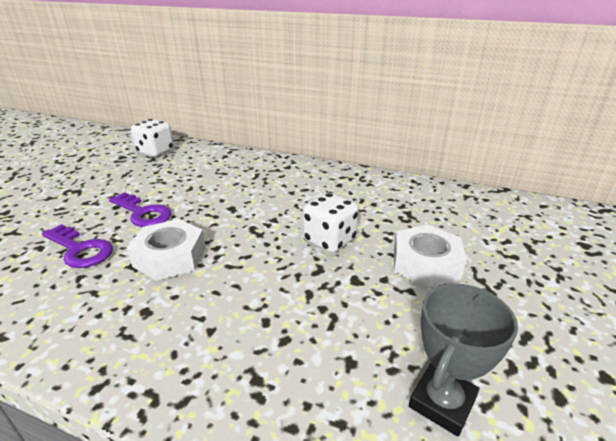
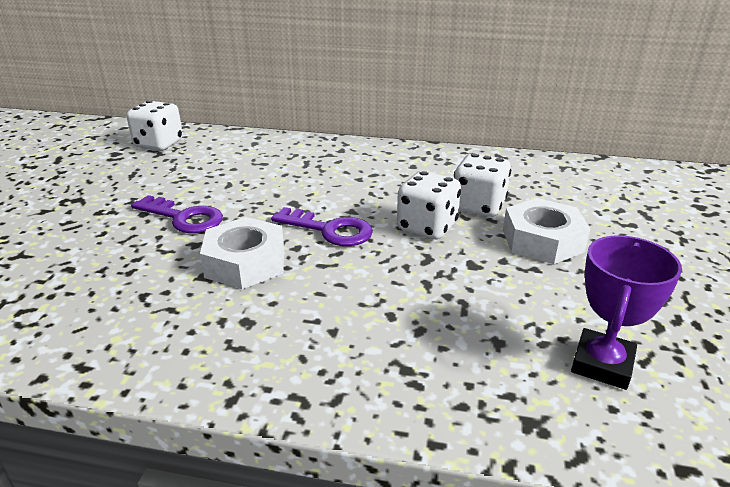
camera: 10 degrees left, 0 degrees up
(80, 250) = (126, 266): purple key -> purple key (330, 230)
(380, 225) = (478, 206): none -> white dice
(442, 402) = (602, 364): grey trophy -> purple trophy

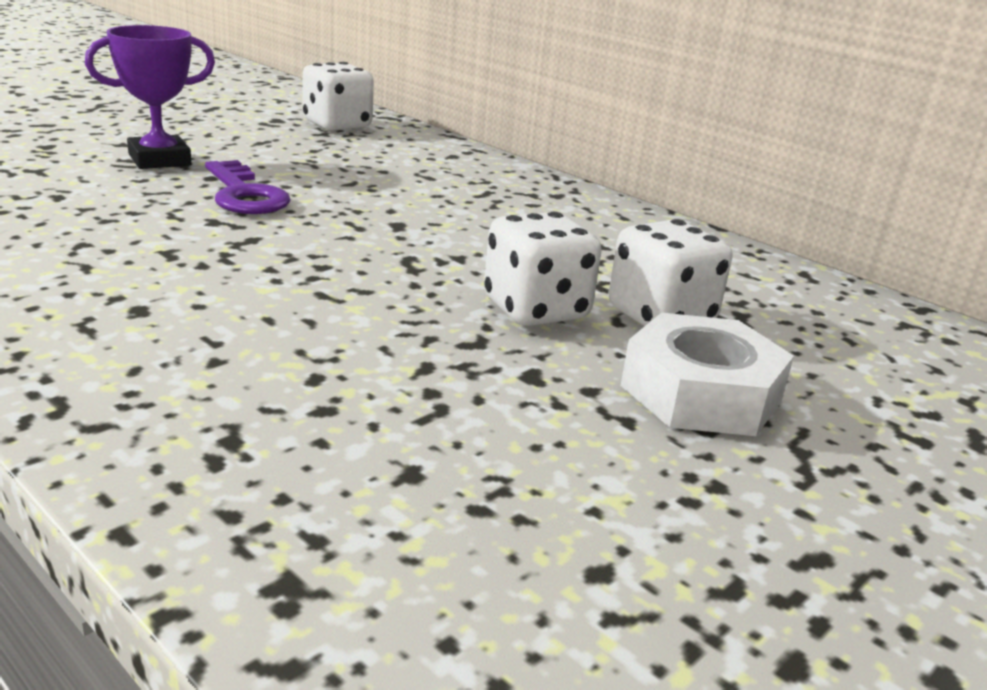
camera: 30 degrees right, 5 degrees down
(245, 262) = (236, 257): white nut -> none
(330, 230) = (394, 265): purple key -> none
(602, 364) = (530, 581): purple trophy -> purple trophy (159, 160)

